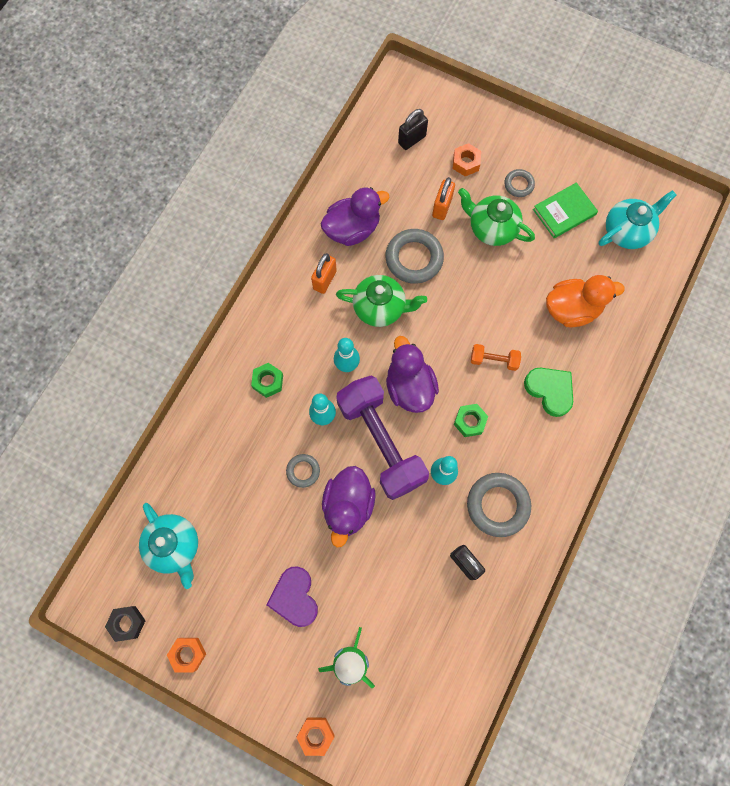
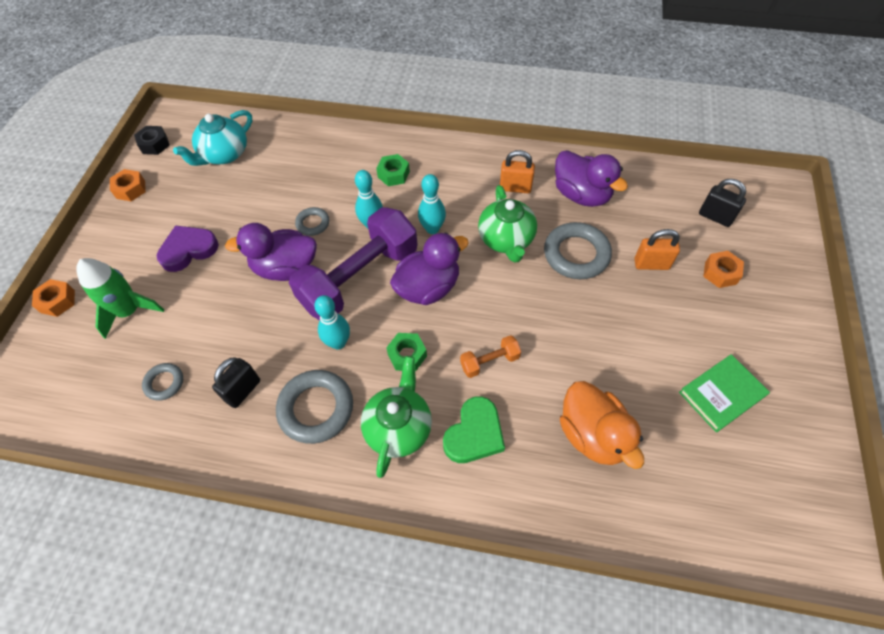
camera: 75 degrees right, 15 degrees down
(491, 228) = (654, 319): green teapot -> green teapot (398, 427)
(493, 360) = (489, 361): orange dumbbell -> orange dumbbell turned 75 degrees clockwise
(518, 184) = (727, 334): grey ring -> grey ring (164, 383)
(564, 212) = (722, 394): green book -> green book turned 75 degrees counterclockwise
(627, 231) = (741, 481): turquoise teapot -> none

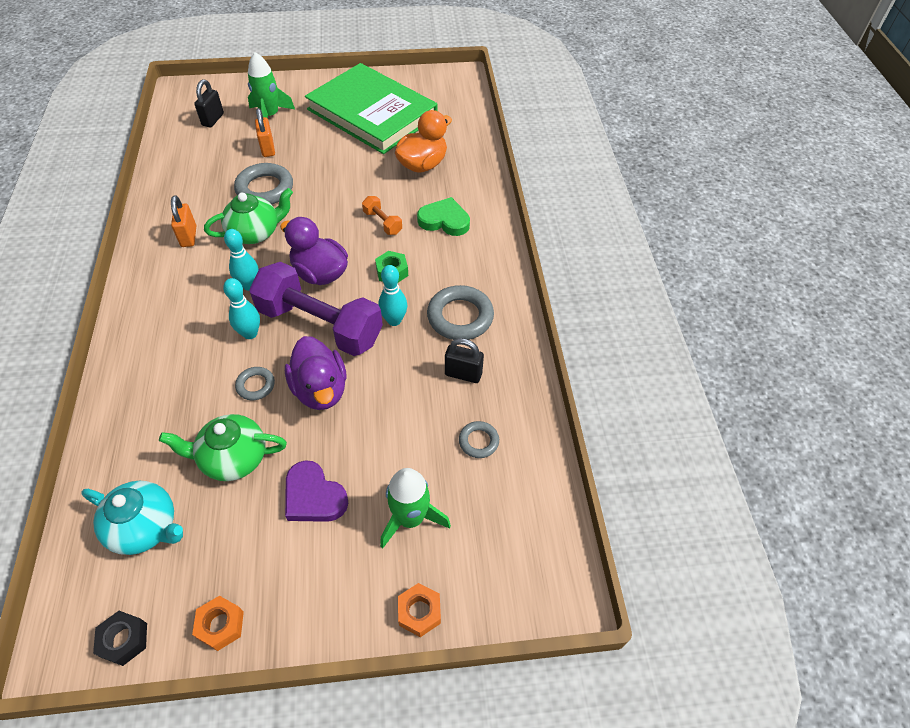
camera: 110 degrees left, 5 degrees down
(393, 174) = (175, 334): green nut -> none
(398, 427) = (456, 262): green teapot -> green teapot (233, 458)
(581, 195) = (194, 193): purple duck -> none
(720, 273) = (270, 116): orange nut -> green rocket
(722, 394) = (372, 113): green book -> green book, size x2.29

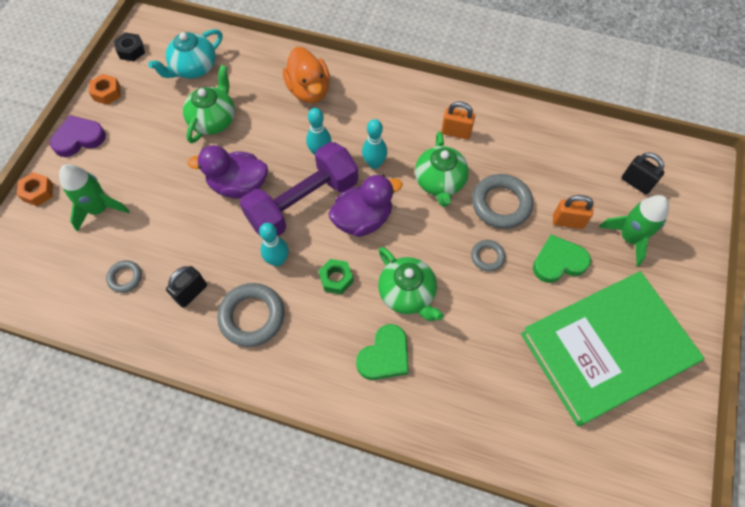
camera: 115 degrees right, 10 degrees up
(255, 385) = (267, 145): grey ring -> grey ring (487, 257)
(309, 147) = (558, 262): none -> green heart
(314, 496) = (154, 158): purple heart -> purple heart (79, 138)
(382, 222) = (407, 294): orange dumbbell -> green teapot
(422, 165) = (486, 370): orange duck -> orange duck (309, 90)

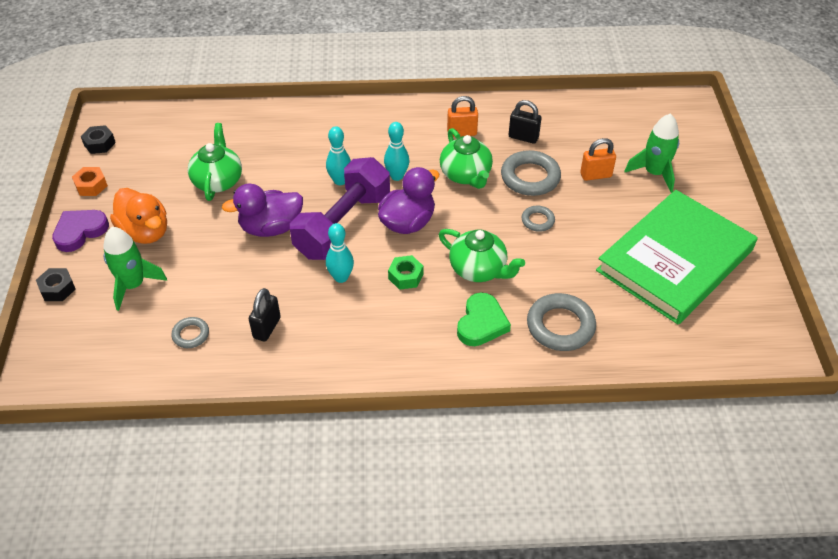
camera: 20 degrees left, 15 degrees down
(38, 192) = (57, 289): orange nut -> black nut
(194, 68) = (175, 143): turquoise teapot -> none
(252, 316) = (338, 329): grey ring -> grey ring (560, 326)
(309, 90) = (303, 133): orange duck -> orange duck (145, 232)
(558, 262) = (602, 207): green heart -> none
(636, 183) = (640, 131): black padlock -> black padlock (523, 137)

